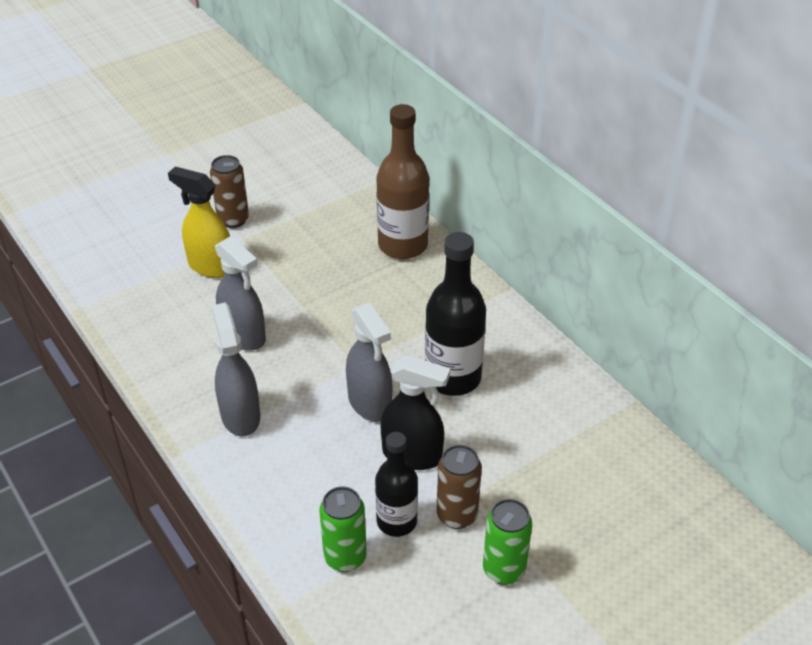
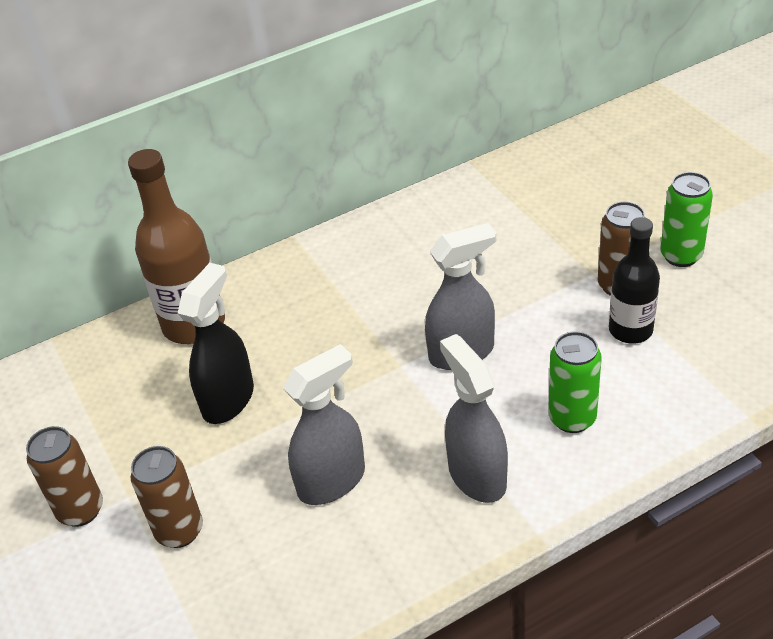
camera: 80 degrees left, 0 degrees up
(211, 266) = (179, 531): yellow spray bottle -> brown can
(240, 415) = (476, 475): grey spray bottle -> grey spray bottle turned 75 degrees clockwise
(345, 557) = (682, 370): green can -> green can (572, 418)
(412, 455) = (540, 317): black spray bottle -> black spray bottle (228, 399)
(453, 377) = (427, 284): black bottle -> none

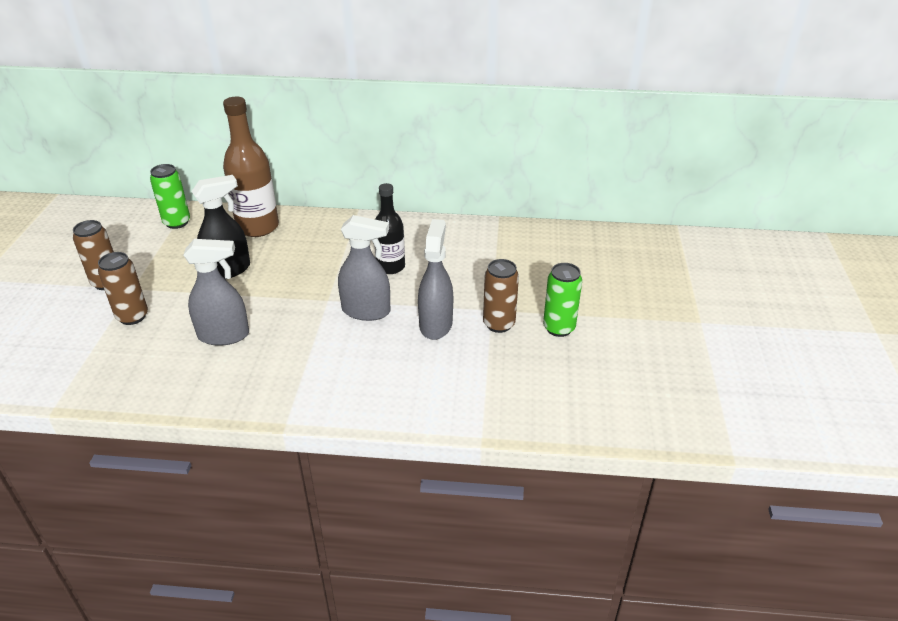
camera: 30 degrees right, 5 degrees down
(476, 475) = (294, 375): grey spray bottle -> grey spray bottle (436, 324)
(572, 418) = (380, 377): green can -> green can (177, 222)
(630, 330) = (474, 351): black bottle -> black bottle (390, 267)

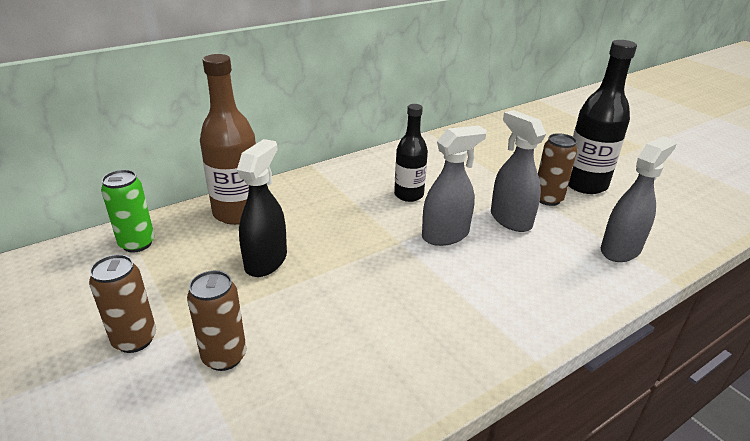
camera: 40 degrees left, 5 degrees down
(224, 335) = (356, 319): grey spray bottle -> grey spray bottle (620, 249)
(559, 328) = (585, 184): green can -> black bottle

